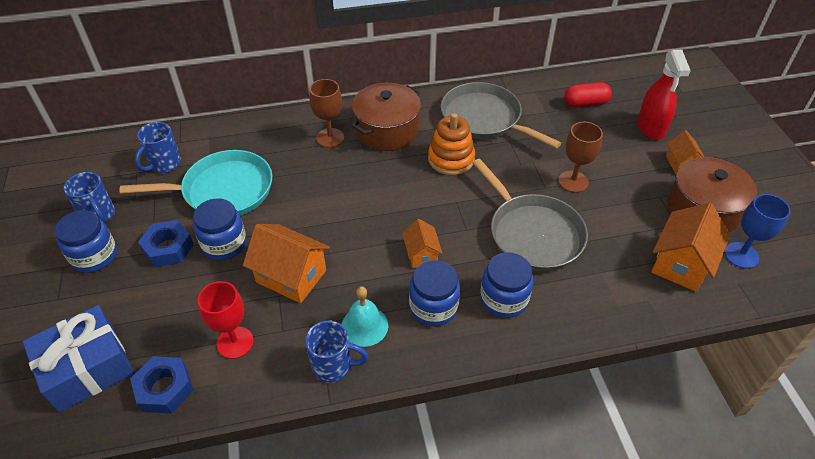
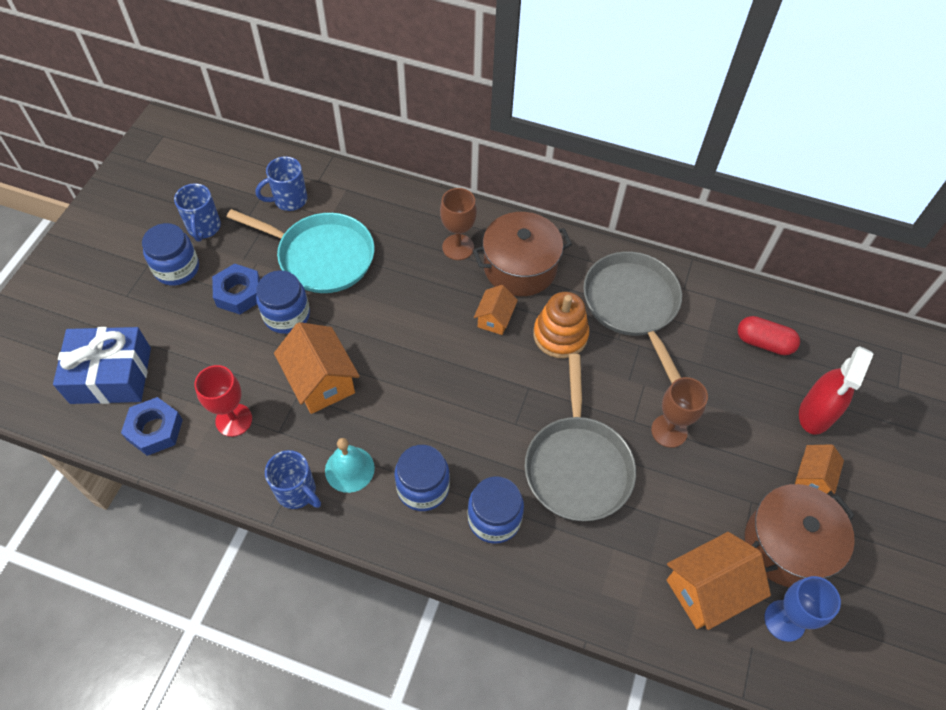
camera: 30 degrees right, 10 degrees up
(421, 254) = (452, 426): orange house -> orange house (495, 319)

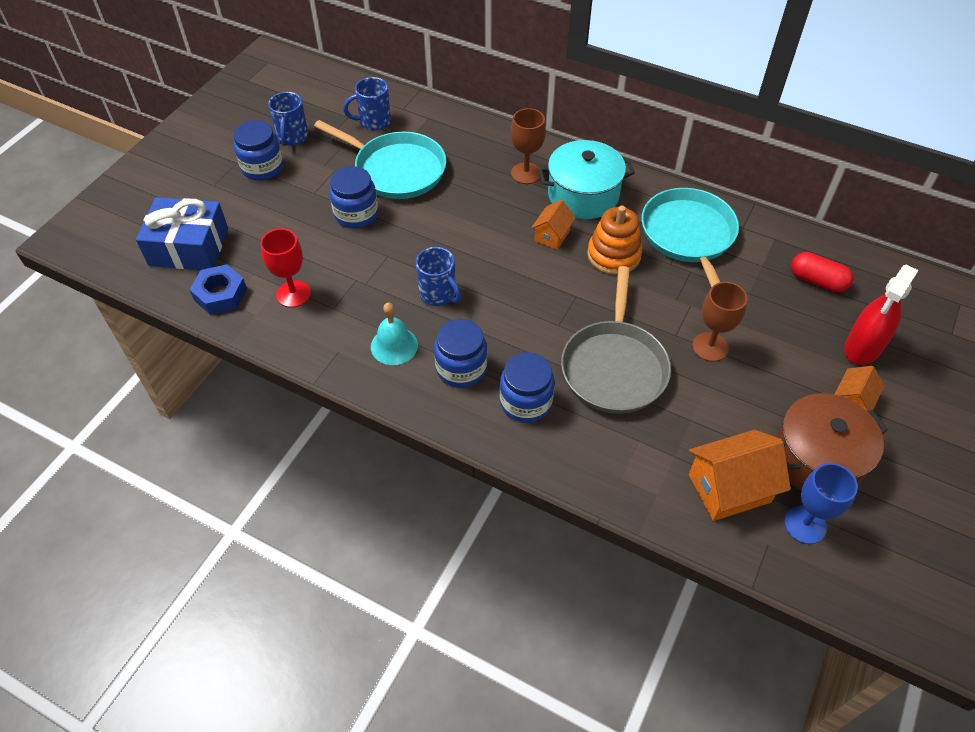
camera: 10 degrees right, 5 degrees down
(239, 293) = (315, 192): blue nut -> none
(297, 492) = (342, 359): blue mug -> blue mug (438, 294)
(321, 381) = (379, 271): orange house -> none
(520, 267) = (583, 195): brown pot -> turquoise pot
(632, 304) = (688, 236): grey pan -> turquoise pan

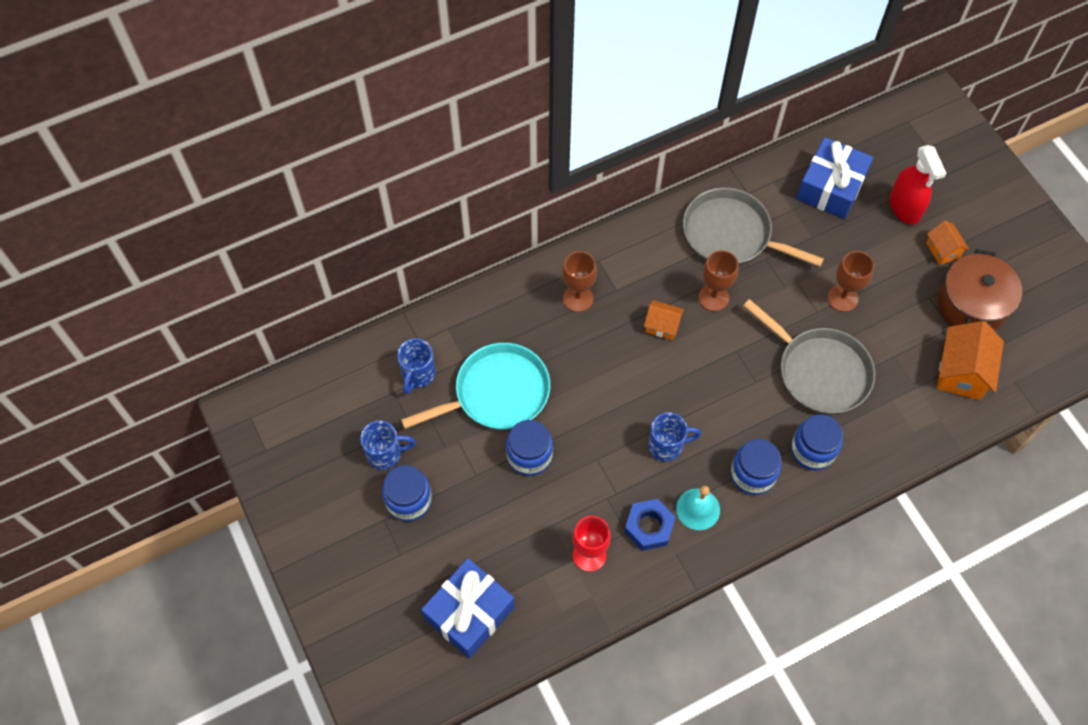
camera: 55 degrees left, 10 degrees up
(220, 294) = (549, 613): blue nut -> blue nut (649, 527)
(292, 137) = (386, 454): blue mug -> blue mug turned 45 degrees counterclockwise
(552, 235) = (662, 325): orange house -> orange house turned 45 degrees counterclockwise
(583, 195) = (634, 274): turquoise pot -> none
(613, 255) = (713, 297): orange stacking toy -> brown goblet
(688, 236) = (731, 234): turquoise pan -> grey pan
(805, 525) = (1013, 349): blue goblet -> none
(817, 281) = (831, 187): red capsule -> blue gift

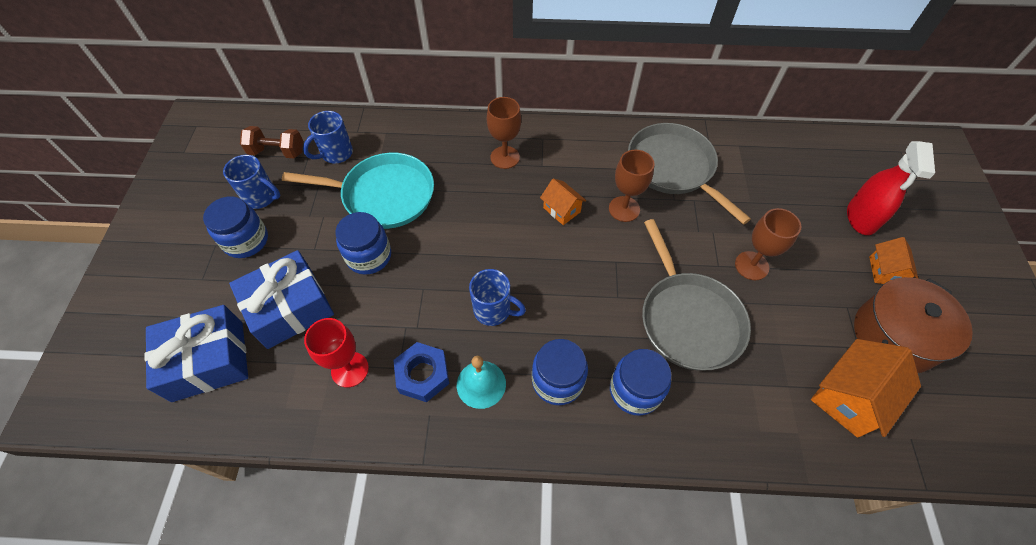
camera: 30 degrees right, 5 degrees down
(359, 402) = (277, 152): none -> brown dumbbell
(831, 187) = (793, 171): blue gift -> blue gift (290, 308)

